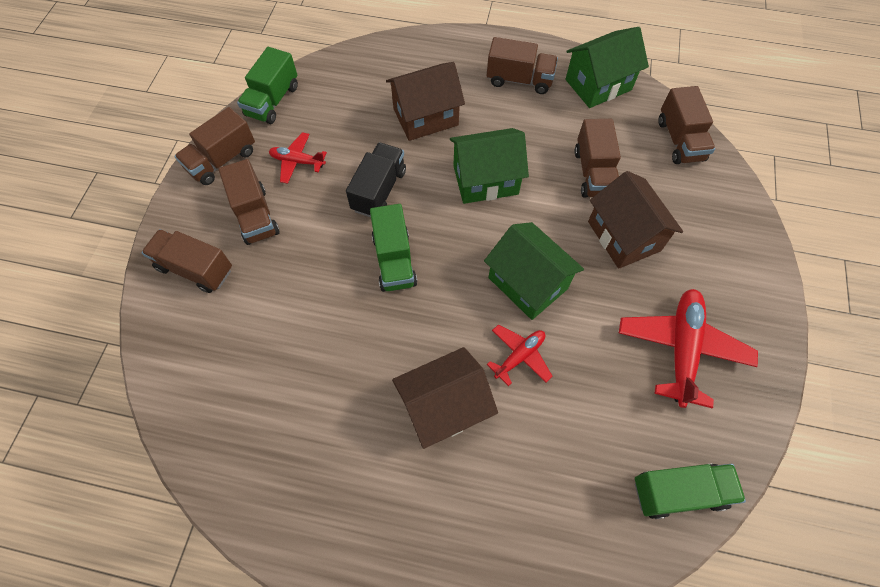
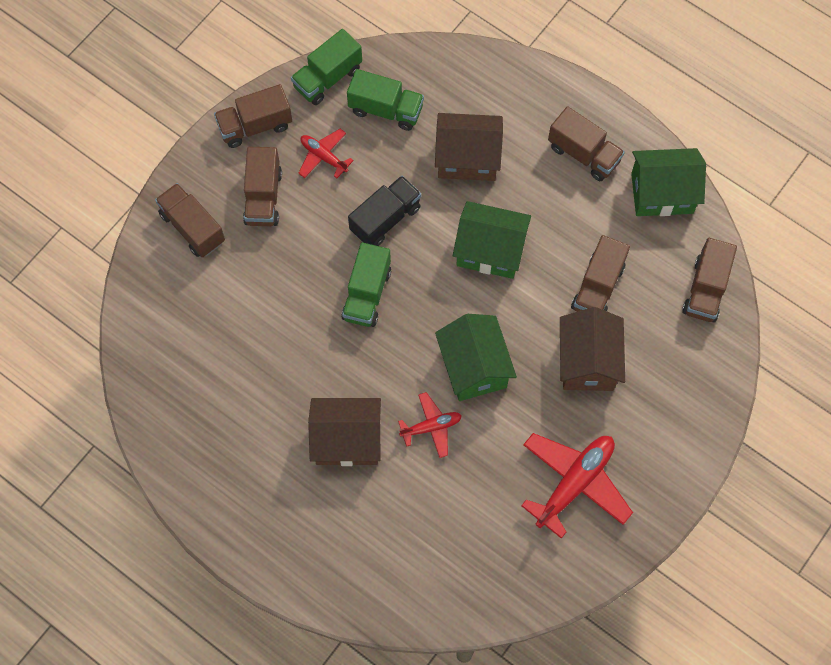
camera: 25 degrees right, 5 degrees up
(678, 492) = (498, 589): green truck -> green truck (386, 110)

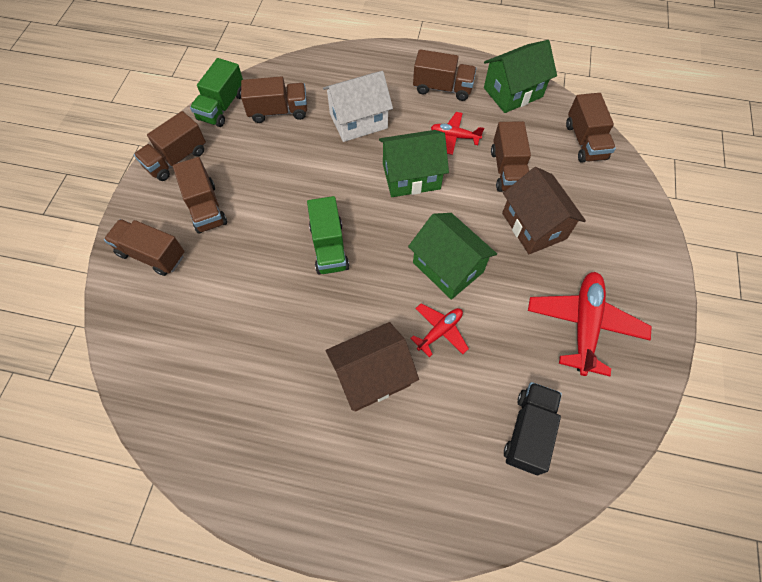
camera: 25 degrees left, 5 degrees down
(323, 157) = (243, 160): red plane -> red plane (454, 137)
(385, 219) = (316, 186): black truck -> black truck (528, 431)
(386, 110) = (278, 111): green truck -> brown truck
(467, 158) = (358, 121): brown house -> white house

